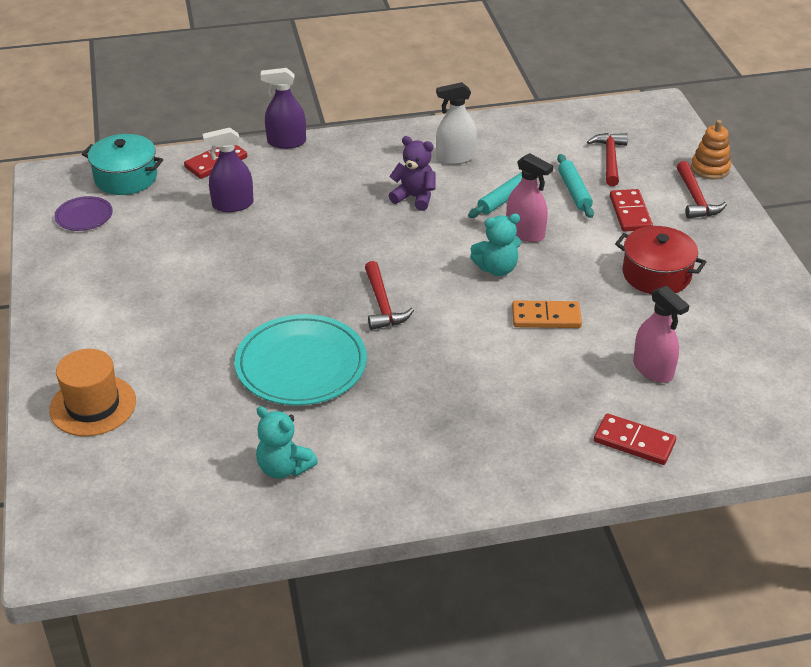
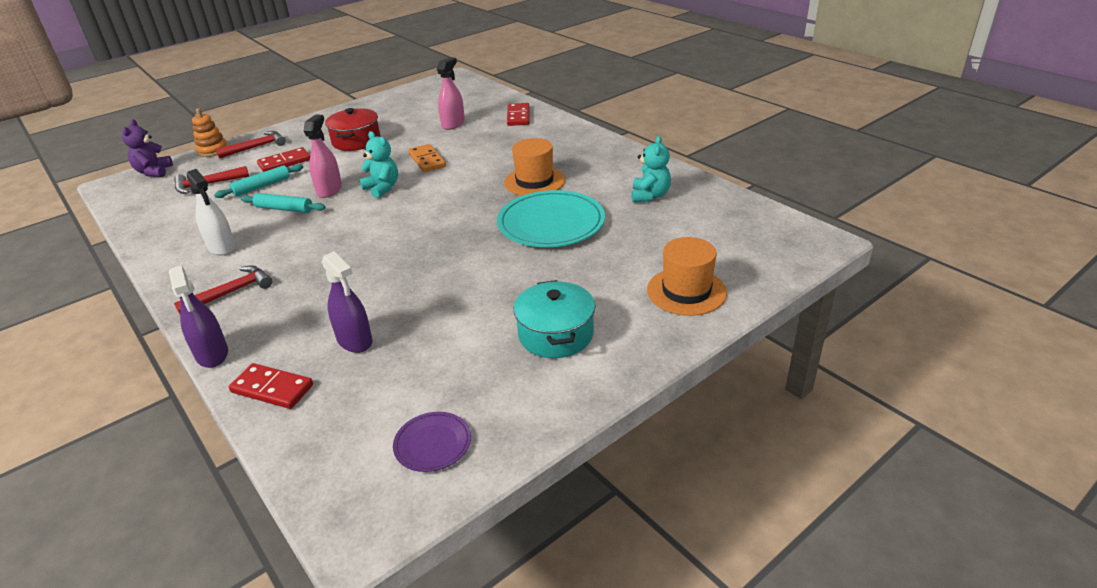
camera: 115 degrees left, 5 degrees down
(126, 178) = (333, 450): turquoise pot -> turquoise pot (555, 334)
(382, 304) = (456, 216): red hammer -> red hammer (231, 292)
(409, 386) = (534, 181): none -> orange hat
(414, 197) = (298, 246): purple teddy bear -> purple teddy bear (154, 172)

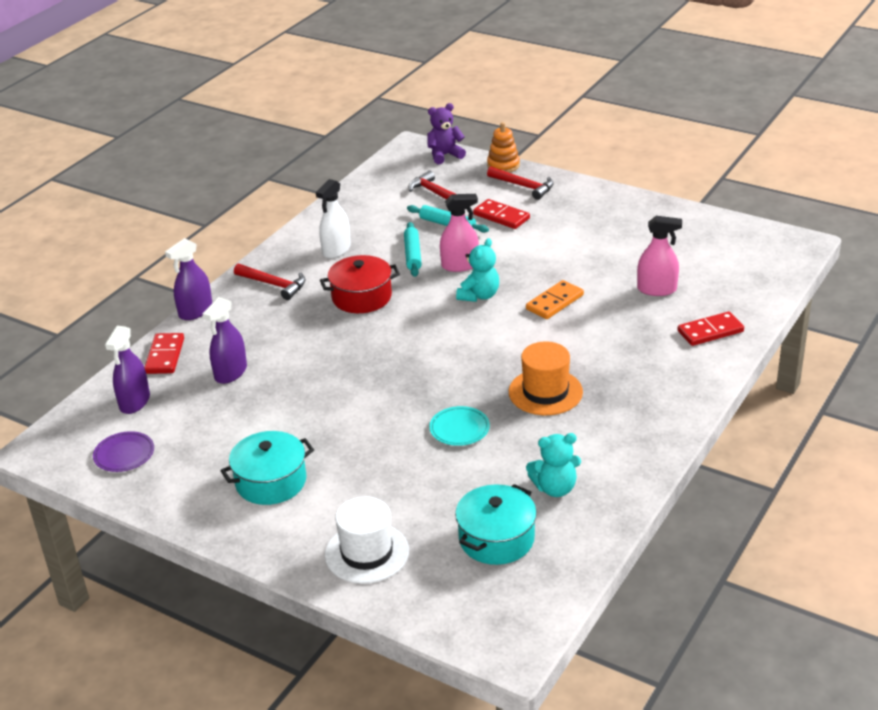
camera: 70 degrees right, 0 degrees up
(338, 424) = (134, 402): none -> purple spray bottle
(356, 141) = (573, 240): red pot -> red pot (361, 297)
(551, 223) = (459, 428): turquoise plate -> turquoise plate, size x0.50
(686, 291) = (367, 553): orange hat -> white hat
(696, 228) = (496, 539): none -> turquoise pot

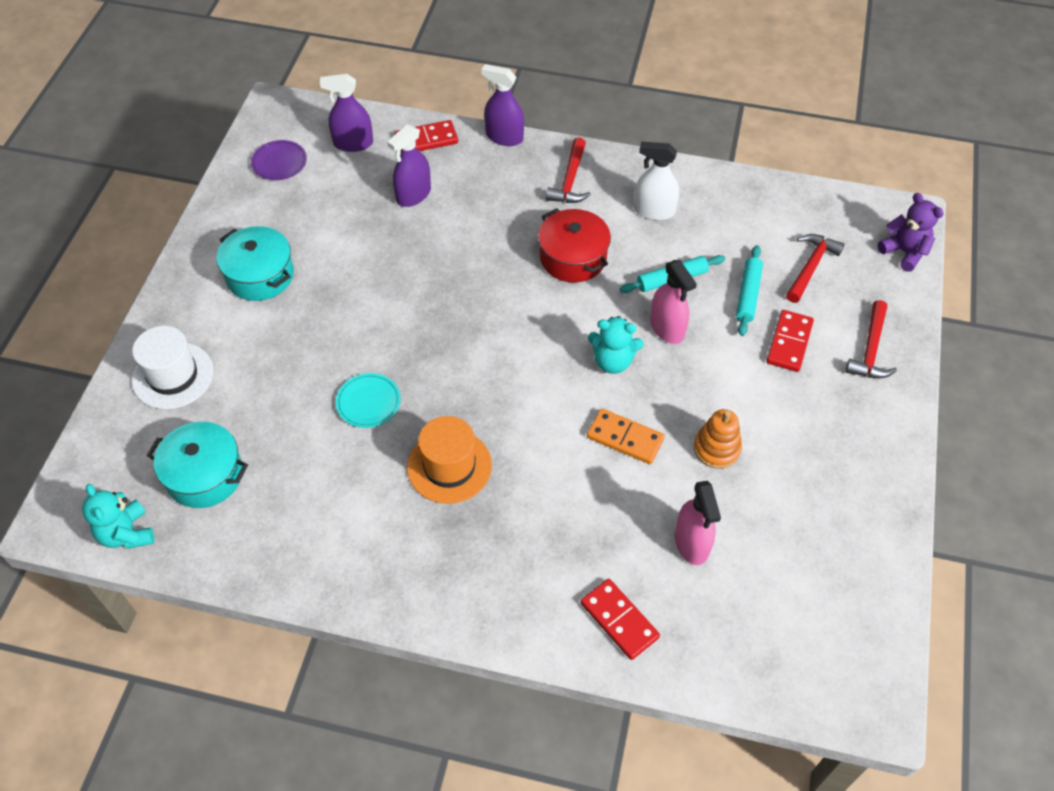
camera: 70 degrees right, 20 degrees up
(230, 373) = (413, 195): purple spray bottle -> purple spray bottle turned 60 degrees counterclockwise
(503, 165) = (911, 316): orange stacking toy -> orange stacking toy (716, 448)
(555, 488) = (289, 510): turquoise teddy bear -> turquoise teddy bear (126, 533)

